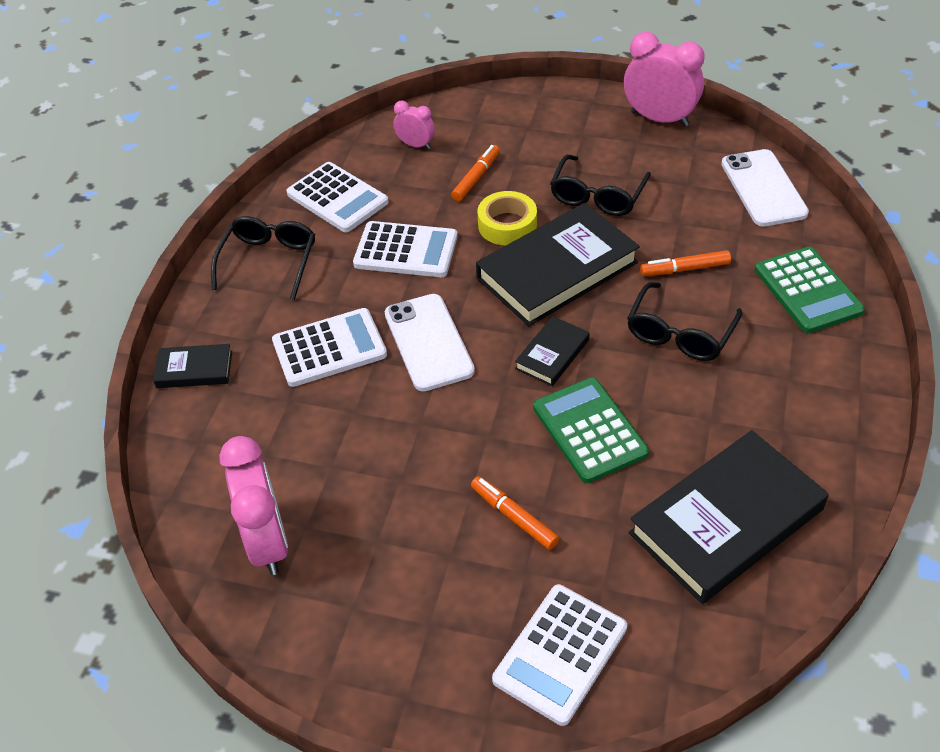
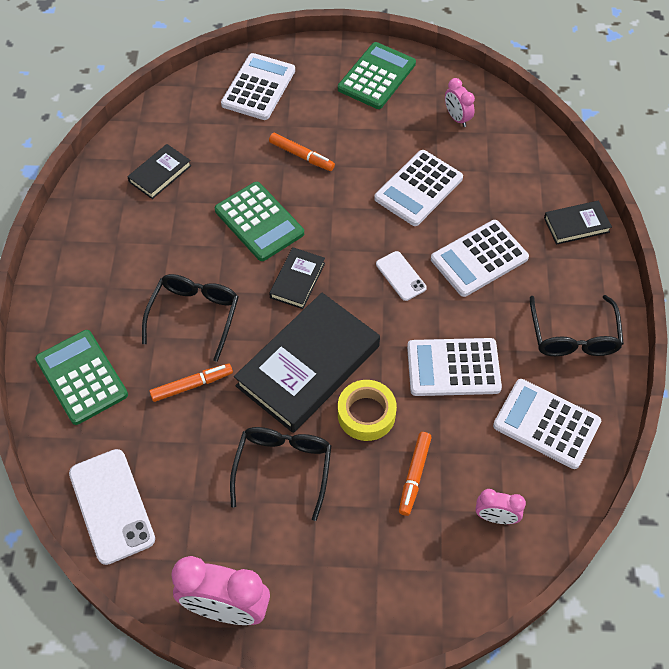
camera: 165 degrees right, 10 degrees up
(267, 542) = (457, 118): pink clock -> pink clock, size x0.53
(360, 641) = (376, 76): none -> green calculator
(366, 443) = (418, 188): none -> white calculator
(429, 342) = (400, 276): white phone -> white phone, size x0.56
(726, 521) = (160, 174): black book -> black book, size x0.48

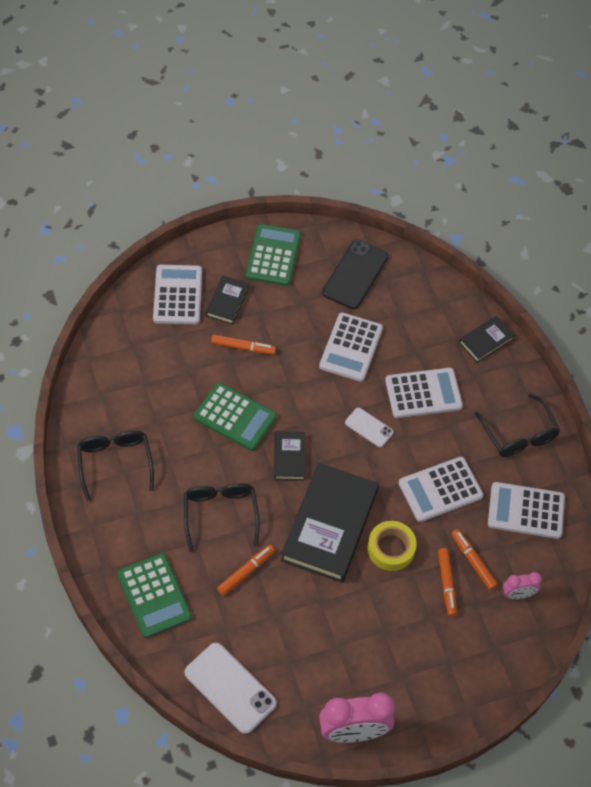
camera: 25 degrees left, 0 degrees up
(81, 377) = (154, 595): green calculator -> green calculator turned 150 degrees counterclockwise
(160, 174) = (131, 400): black book -> black book (227, 301)
(283, 469) = (347, 613): black glasses -> black glasses (115, 463)
(457, 118) = (355, 275): pink clock -> black phone
(457, 460) = (473, 561): none -> orange marker
(479, 259) = (423, 393): white calculator -> white calculator turned 135 degrees counterclockwise

